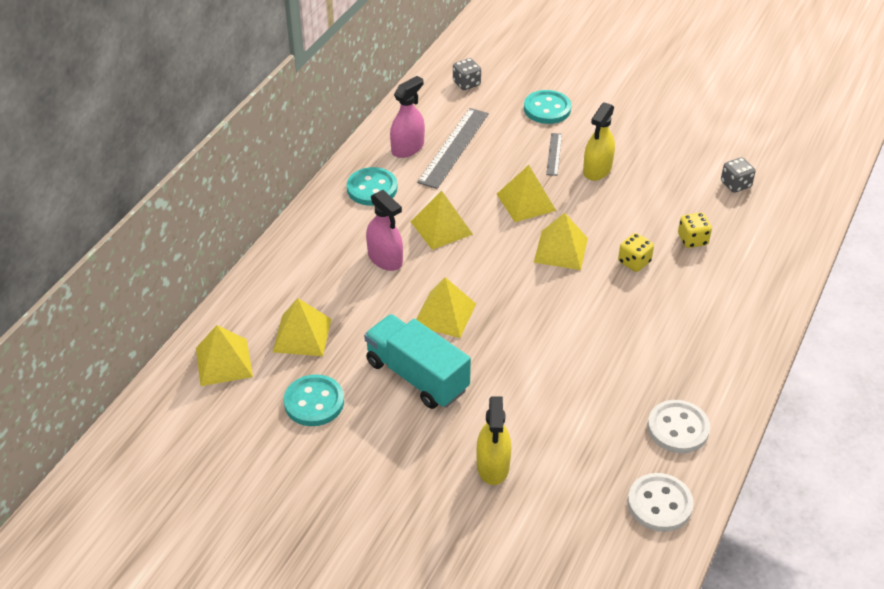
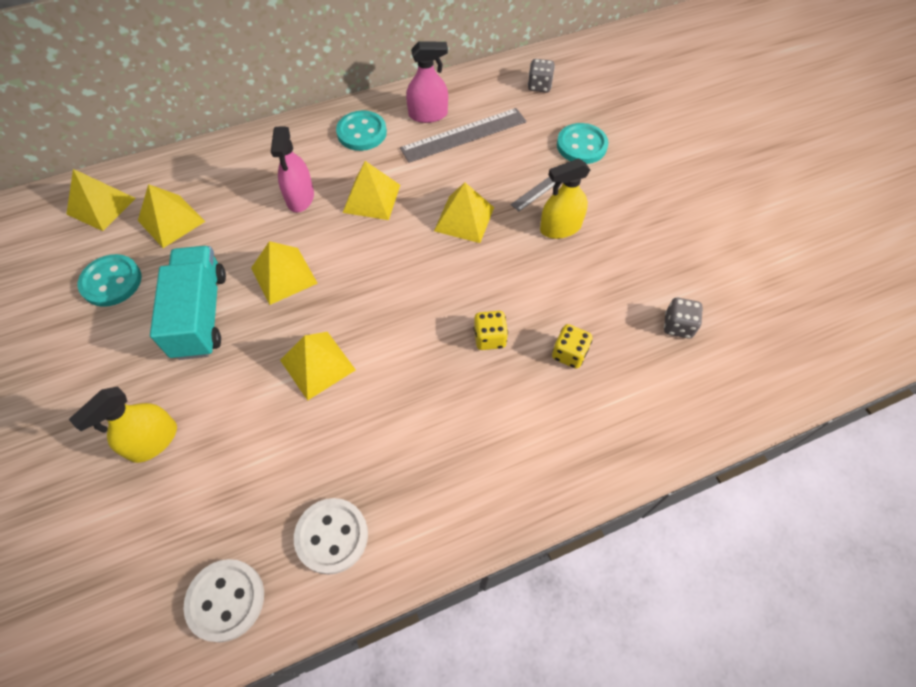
camera: 40 degrees right, 15 degrees up
(561, 250) = (440, 282): yellow pyramid -> yellow pyramid (317, 365)

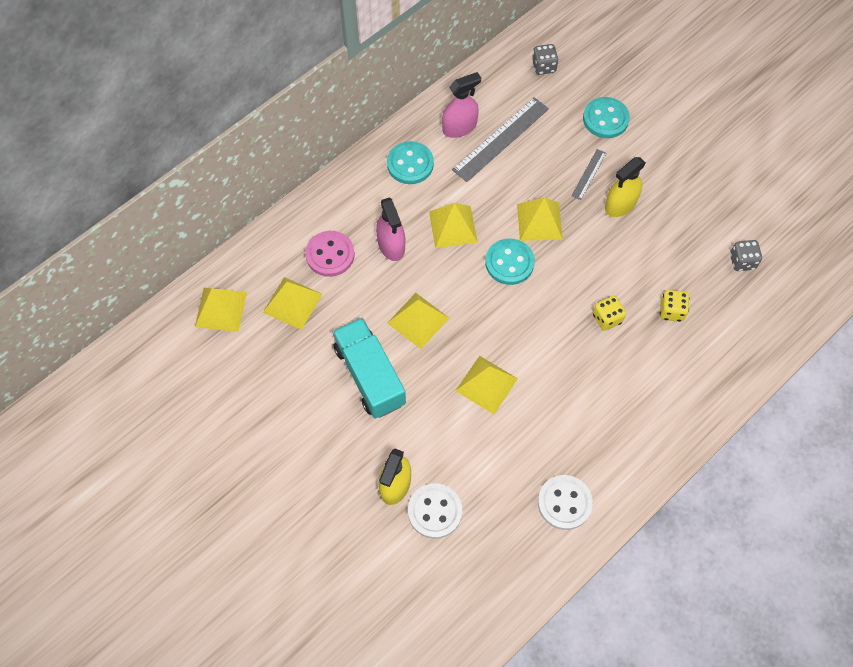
camera: 20 degrees left, 5 degrees up
(111, 282) = (277, 373): turquoise button -> turquoise button (509, 263)
(226, 600) = (515, 570): white button -> white button (435, 511)
(235, 189) = (330, 255): none -> pink button

